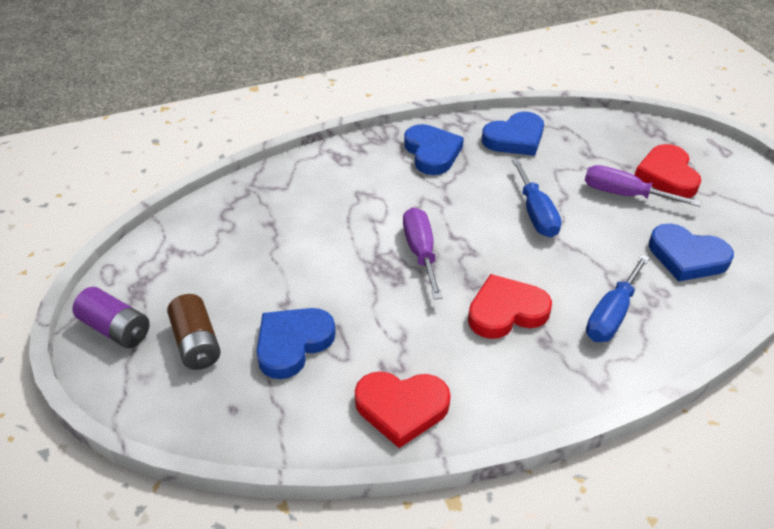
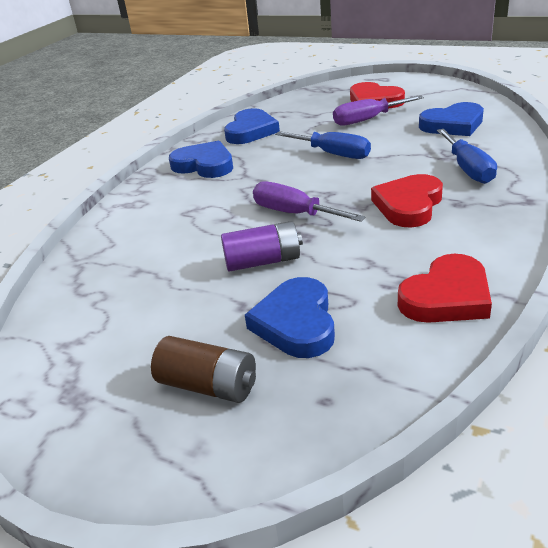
camera: 40 degrees left, 10 degrees down
(116, 329) = (100, 439): purple battery -> purple battery (263, 261)

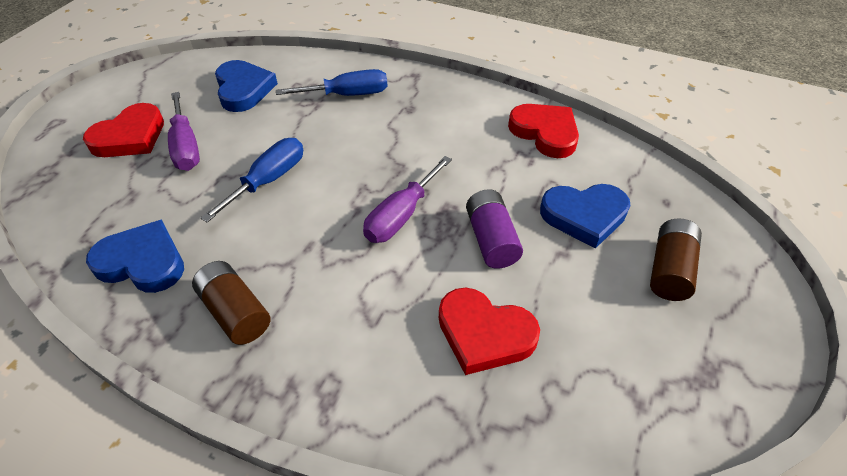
camera: 95 degrees left, 15 degrees up
(204, 165) = (235, 312): blue heart -> brown battery
(408, 205) = (405, 137): red heart -> red heart (484, 334)

